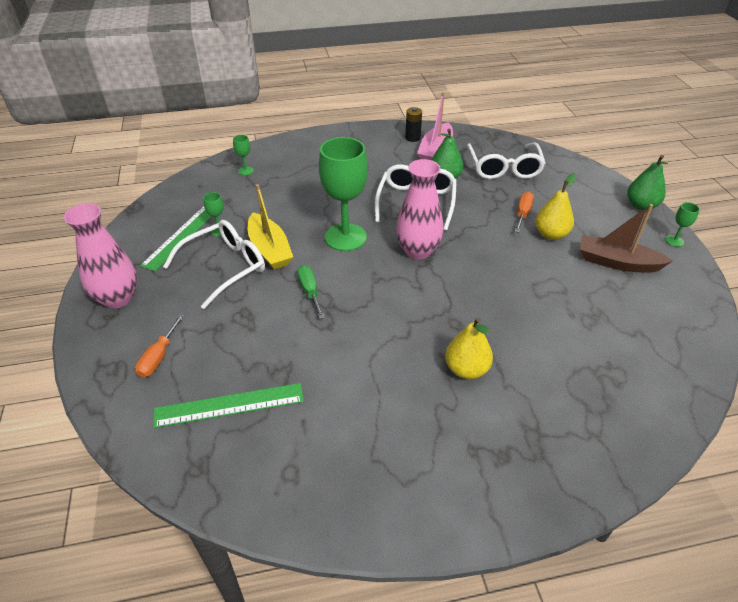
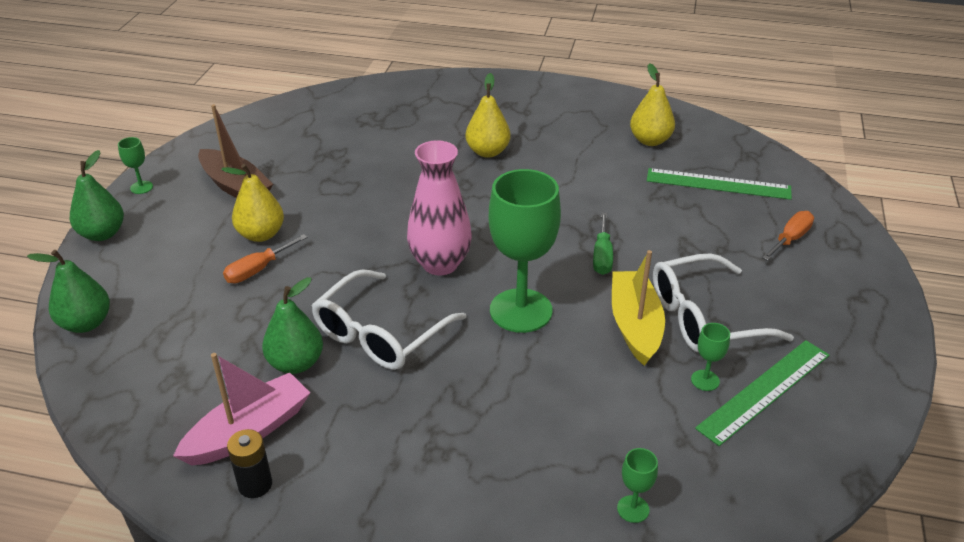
camera: 155 degrees left, 5 degrees down
(117, 298) = (852, 318): pink vase -> none
(315, 450) = (650, 140): none -> yellow pear
(504, 168) = (186, 351): white glasses -> none
(569, 165) = (86, 323): none -> green pear

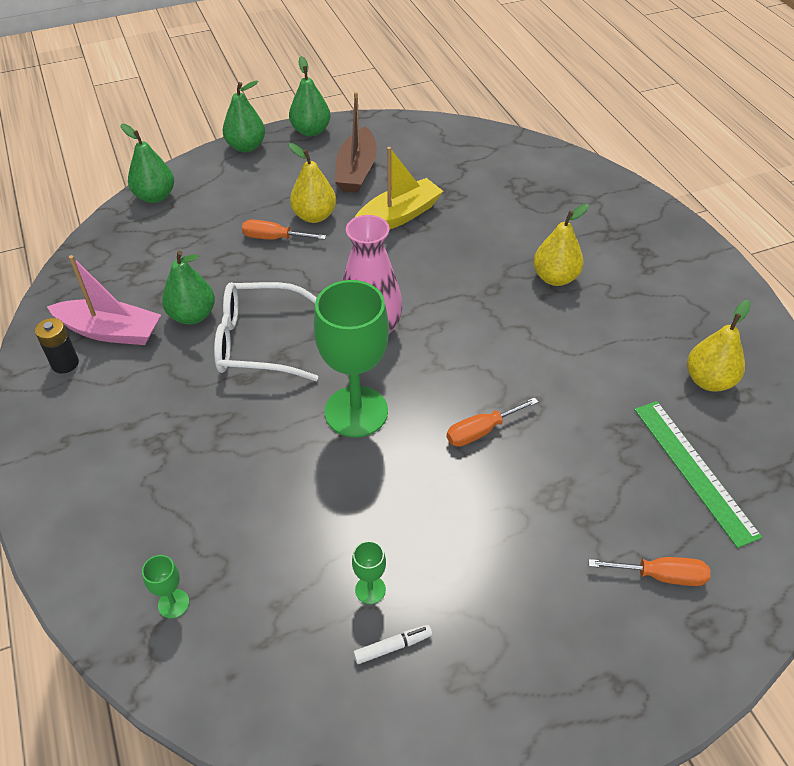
camera: 55 degrees right, 10 degrees up
(141, 187) = (311, 131): green goblet -> green pear
(602, 256) = (481, 431): green screwdriver -> orange screwdriver
(635, 325) = (404, 501): yellow boat -> yellow boat (398, 216)
(704, 317) = (460, 551): white glasses -> none
(764, 390) = (393, 646): green ruler -> white marker

